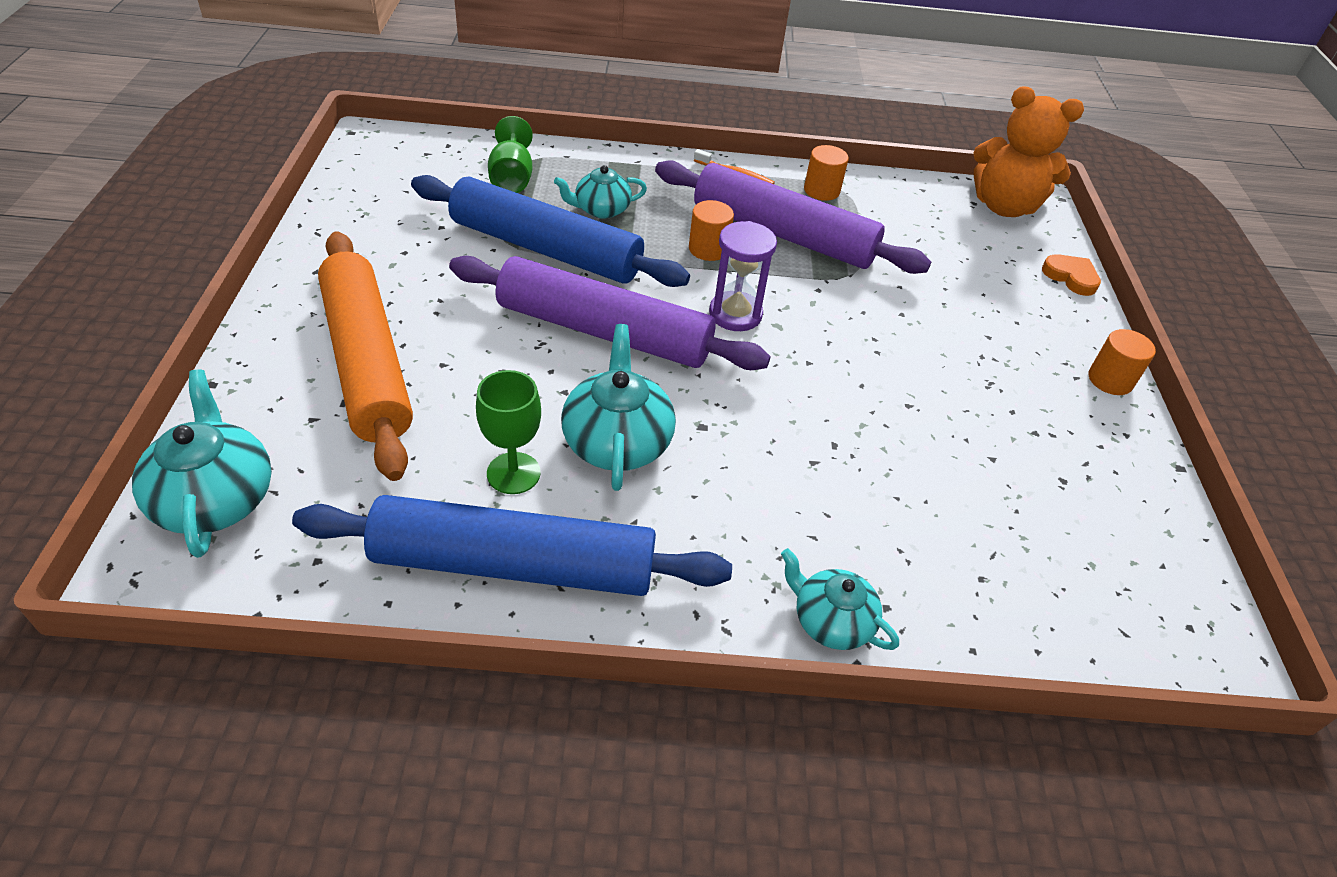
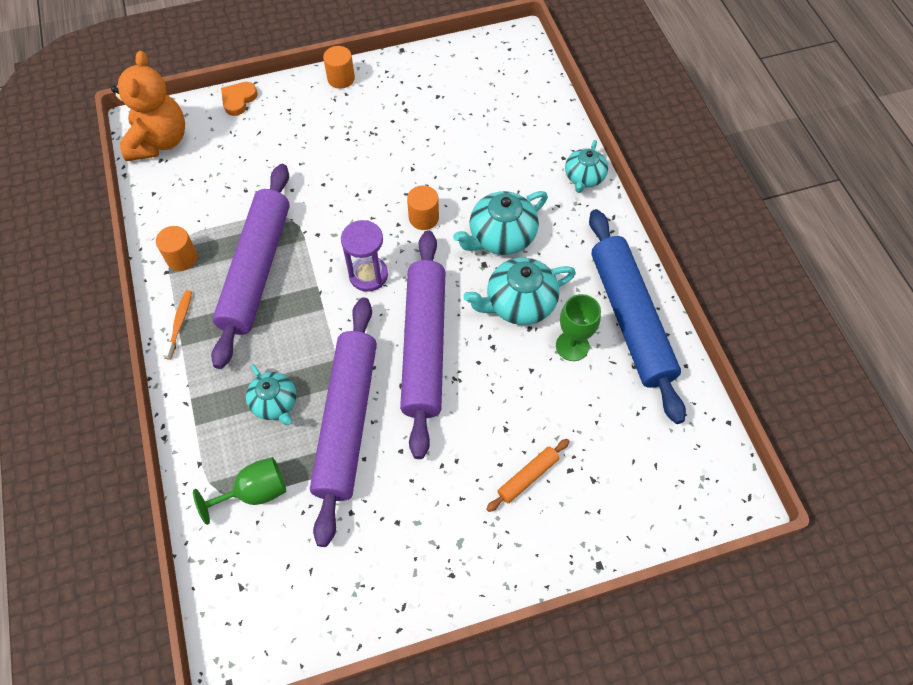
camera: 105 degrees left, 15 degrees up
(215, 498) = (678, 494): turquoise teapot -> turquoise teapot (501, 236)
(367, 362) = (528, 477): orange rolling pin -> orange rolling pin, size x0.41
(545, 249) = (347, 421): blue rolling pin -> purple rolling pin
(708, 249) = (298, 312): orange cylinder -> orange cylinder (423, 218)

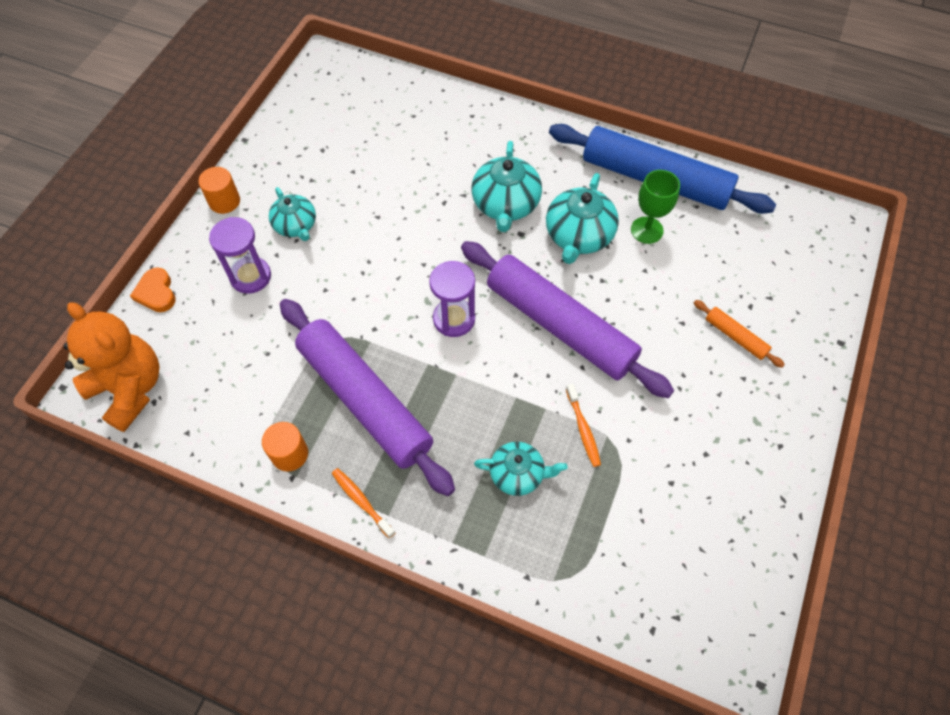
camera: 50 degrees left, 0 degrees up
(254, 492) = (593, 547): green goblet -> none
(295, 137) = (250, 276): none -> purple hourglass
(347, 421) = (583, 429): purple rolling pin -> orange toothbrush
(423, 218) = (435, 242): orange cylinder -> none
(528, 477) = (735, 337): orange rolling pin -> orange rolling pin turned 45 degrees counterclockwise
(584, 177) = (503, 116): turquoise teapot -> turquoise teapot (295, 225)

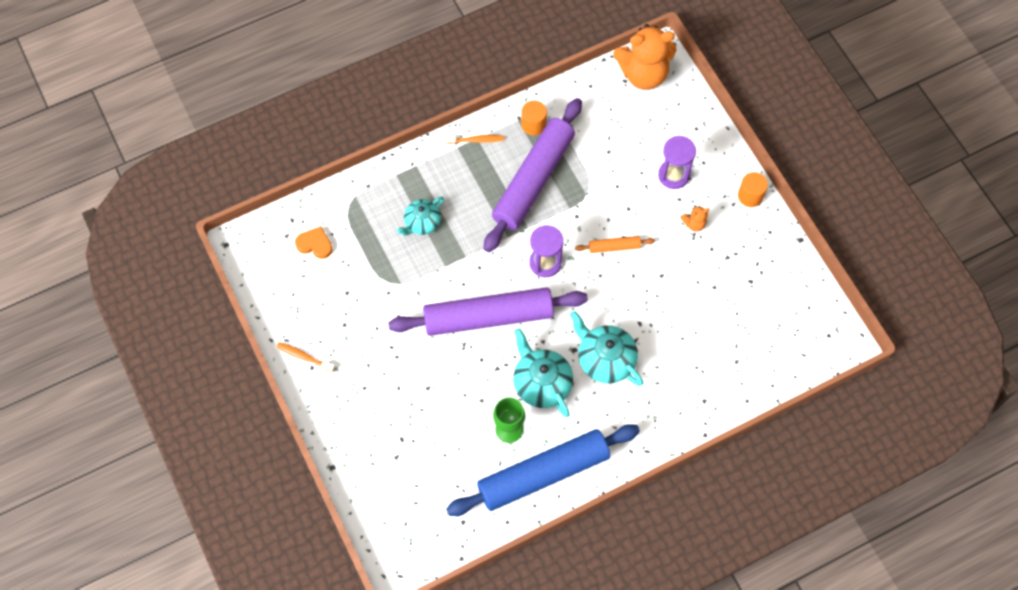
camera: 130 degrees right, 5 degrees up
(156, 293) = (703, 120): orange heart -> orange heart (315, 244)
(295, 225) = (694, 224): turquoise teapot -> orange teddy bear
(365, 400) = (533, 180): purple rolling pin -> purple rolling pin turned 60 degrees counterclockwise
(583, 429) = (415, 275): orange toothbrush -> orange toothbrush (304, 357)
(735, 337) = (391, 409): orange rolling pin -> orange rolling pin (614, 247)

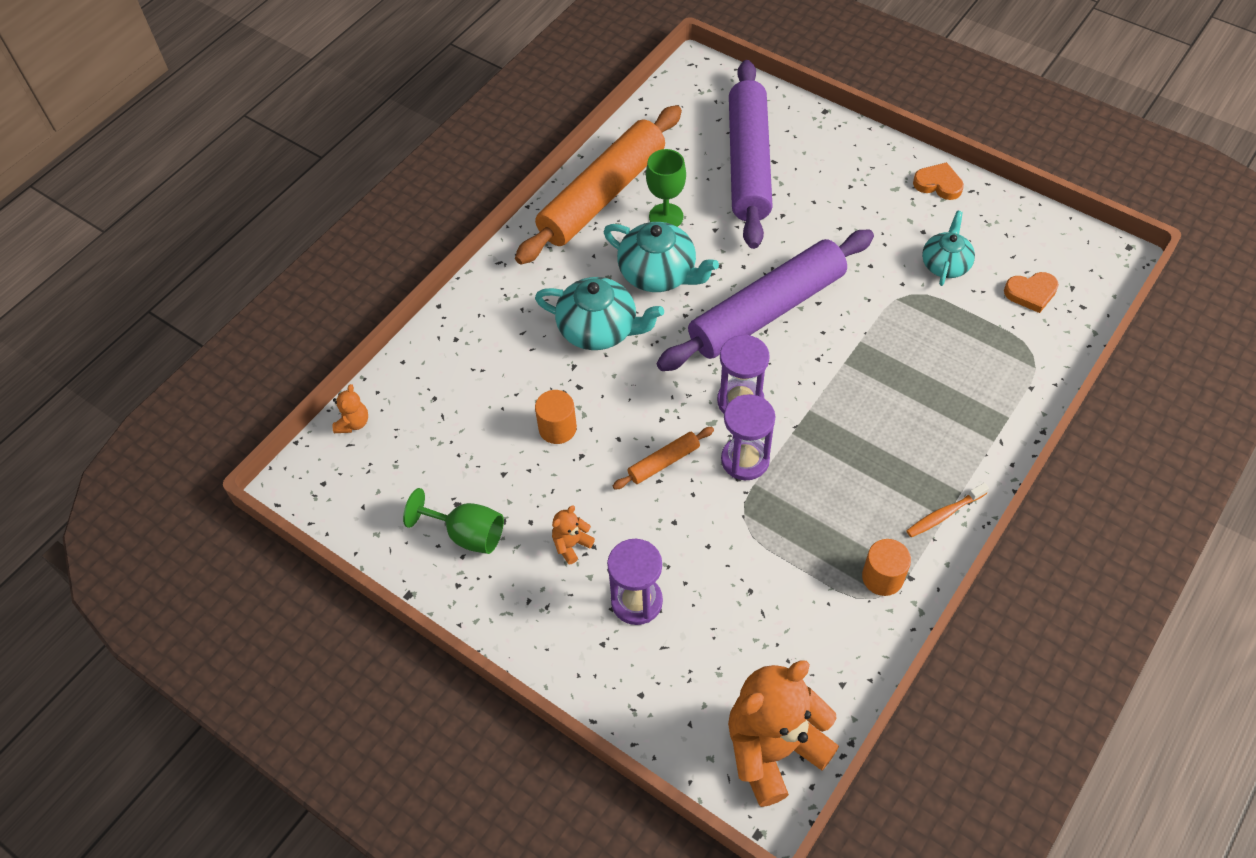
camera: 155 degrees right, 10 degrees down
(304, 357) = (938, 184): orange toothbrush -> orange heart
(422, 222) = (928, 376): turquoise teapot -> turquoise teapot (945, 264)
(533, 180) = (827, 497): purple rolling pin -> purple rolling pin (748, 163)
(543, 473) = (602, 195): blue rolling pin -> orange rolling pin
(566, 225) = (745, 460): none -> purple hourglass
(750, 196) = (509, 625): orange cylinder -> orange cylinder (557, 428)
(752, 259) = (467, 534): none -> green goblet
(796, 369) = (353, 423): none -> orange teddy bear

